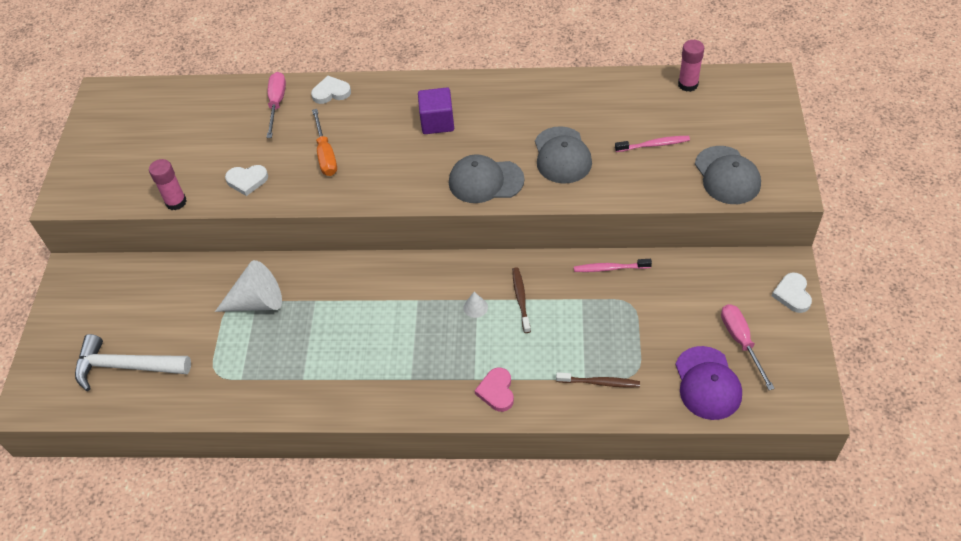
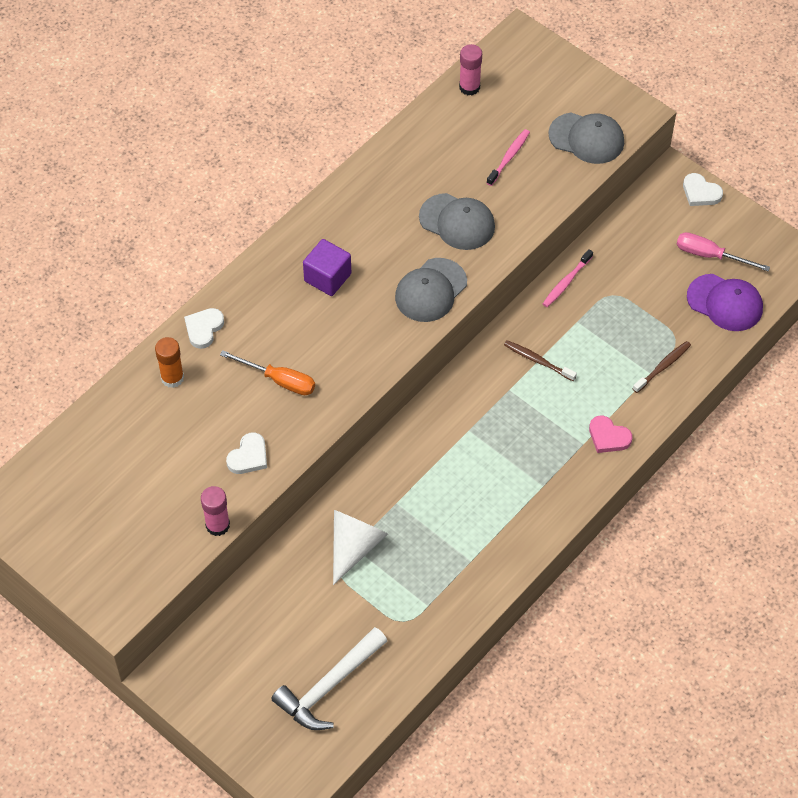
camera: 55 degrees left, 5 degrees up
(277, 104) = (172, 378): pink screwdriver -> orange glue stick
(475, 307) = (515, 396): white cone -> none

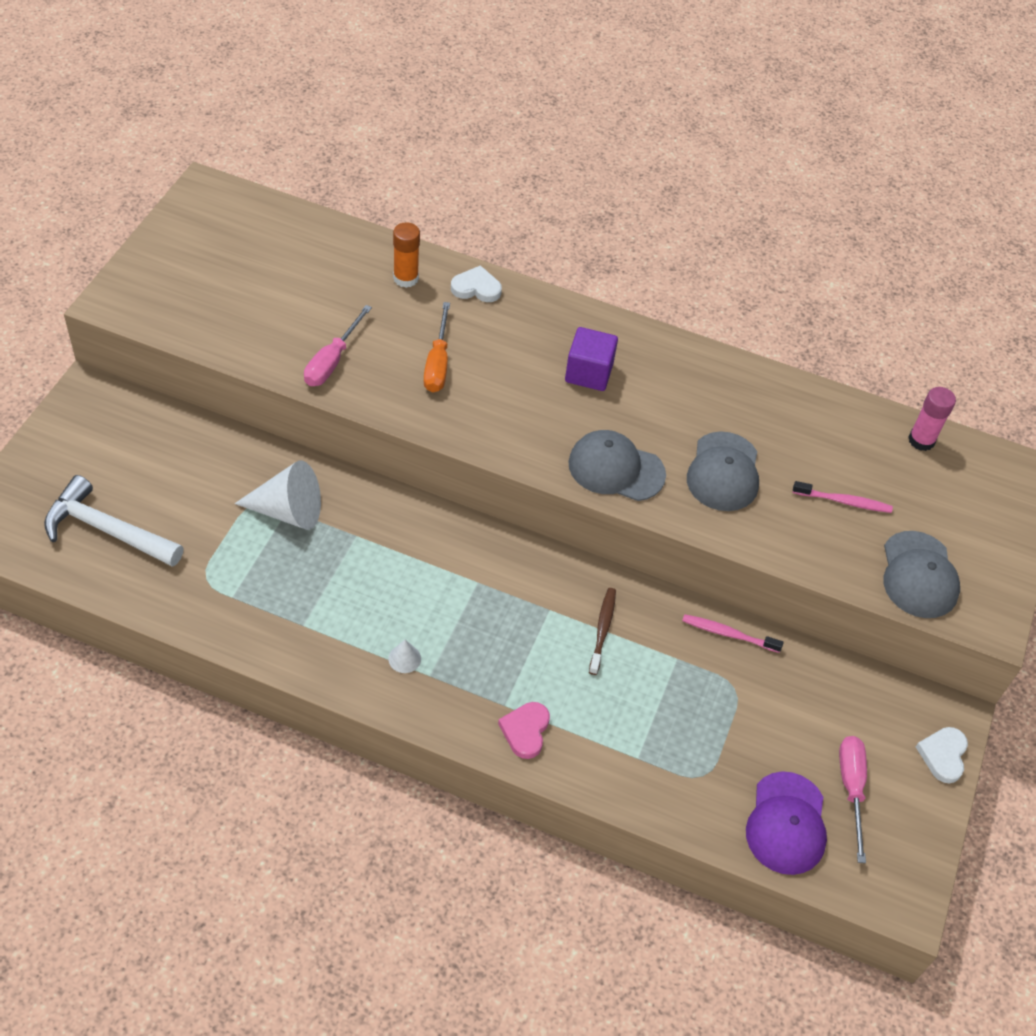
camera: 65 degrees right, 5 degrees down
(217, 525) = (239, 356): pink glue stick -> none
(248, 456) = (332, 361): white heart -> pink screwdriver
(523, 499) = (404, 658): none -> white cone
(663, 366) = (654, 770): brown toothbrush -> none

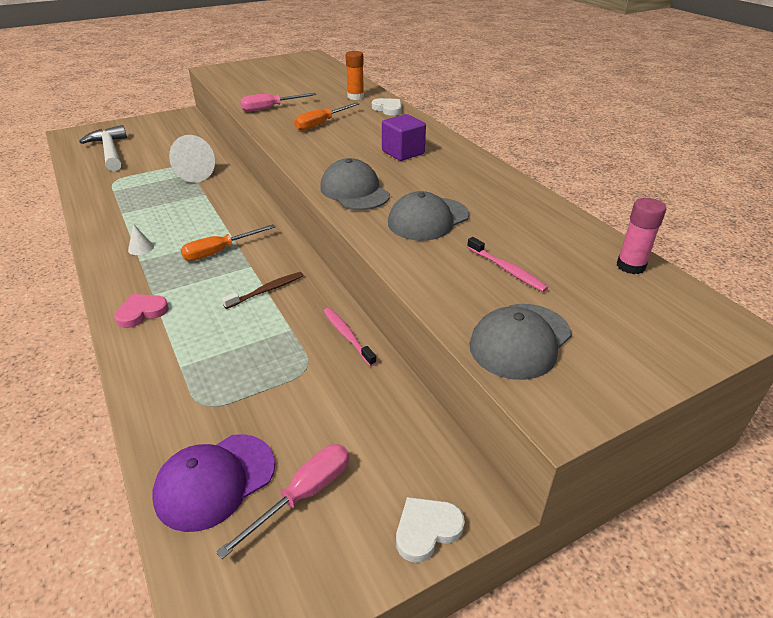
camera: 45 degrees right, 15 degrees down
(492, 610) = (219, 251): none -> orange screwdriver

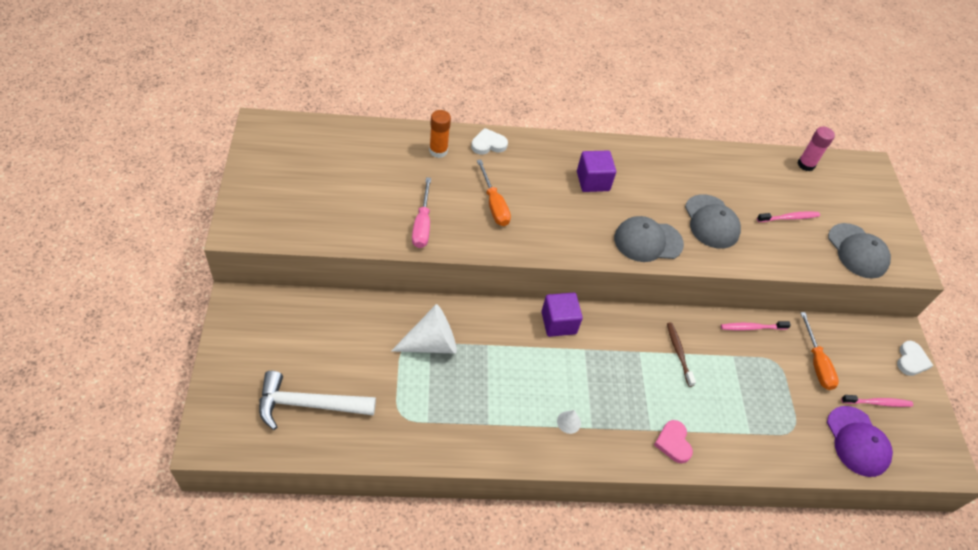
camera: 70 degrees left, 15 degrees up
(219, 251) = (605, 365): orange screwdriver -> orange screwdriver (816, 363)
(253, 218) = (558, 323): none -> purple cube
(304, 495) = (877, 403): pink screwdriver -> pink toothbrush
(426, 530) = (911, 360): white heart -> white heart turned 150 degrees counterclockwise

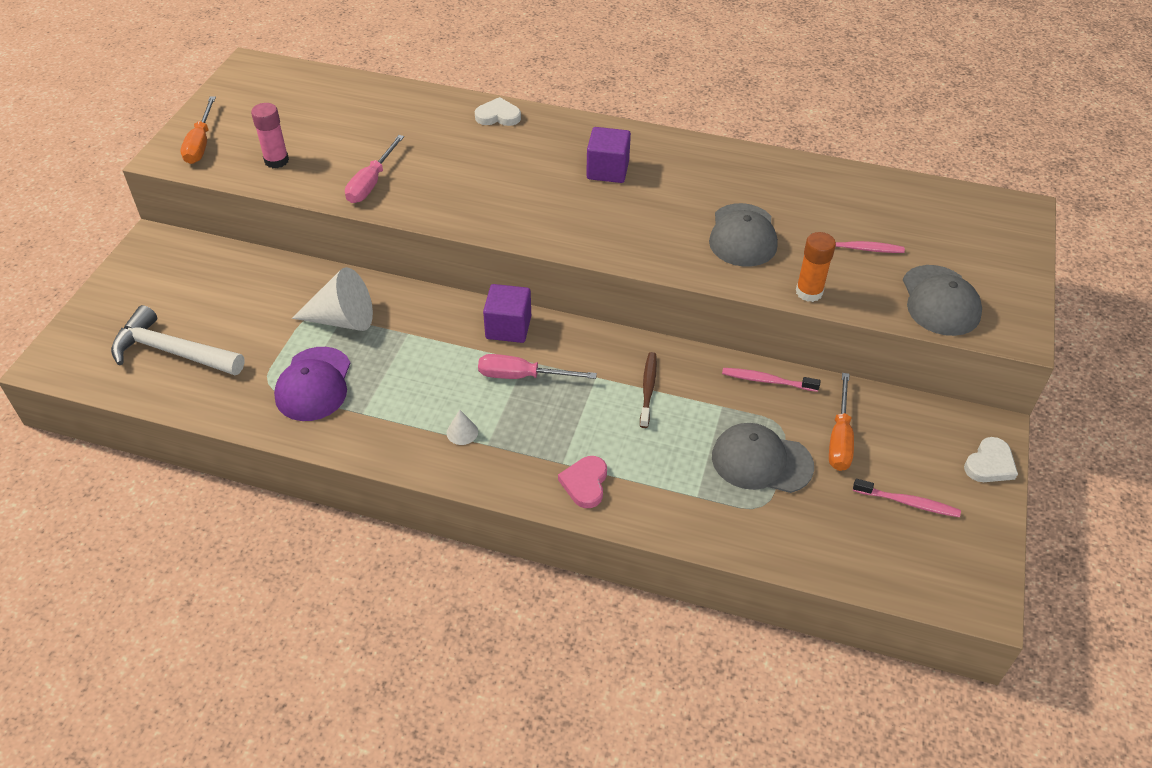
camera: 25 degrees right, 5 degrees down
(438, 151) = (434, 114): orange glue stick -> orange glue stick (809, 292)
(494, 204) = (468, 176): orange screwdriver -> orange screwdriver (200, 144)
(588, 363) = (522, 376): none -> pink screwdriver
(647, 241) = (642, 242): grey cap -> grey cap (761, 461)
(806, 164) = (919, 194): pink glue stick -> pink glue stick (276, 161)
(857, 441) = (851, 540): purple cap -> purple cap (314, 384)

